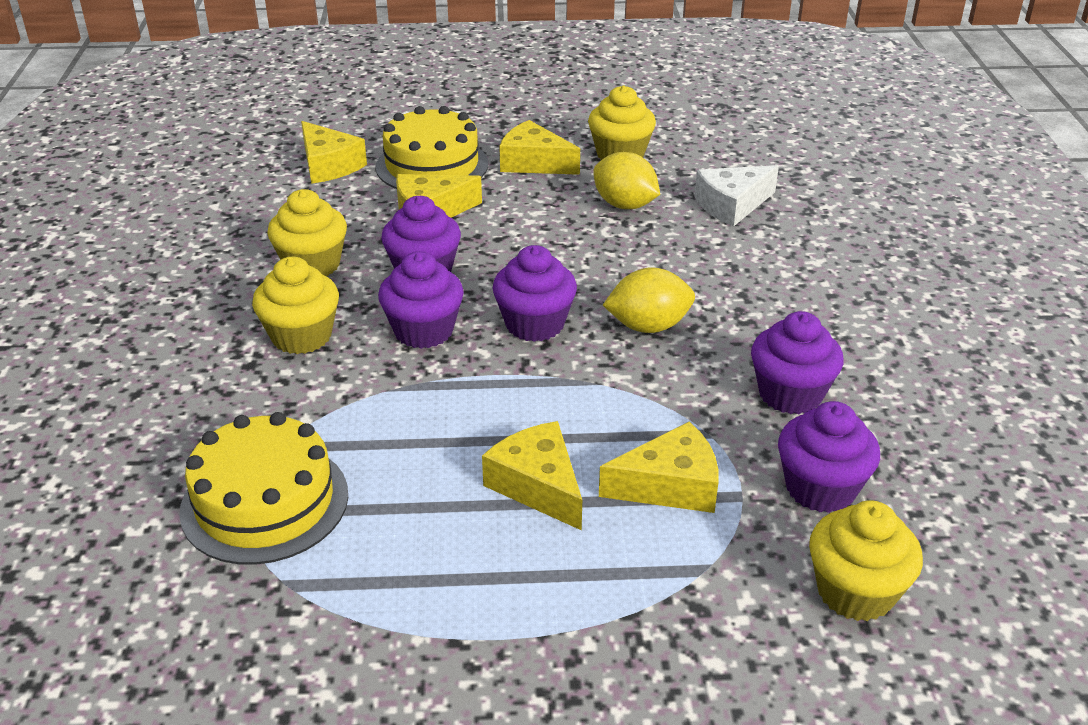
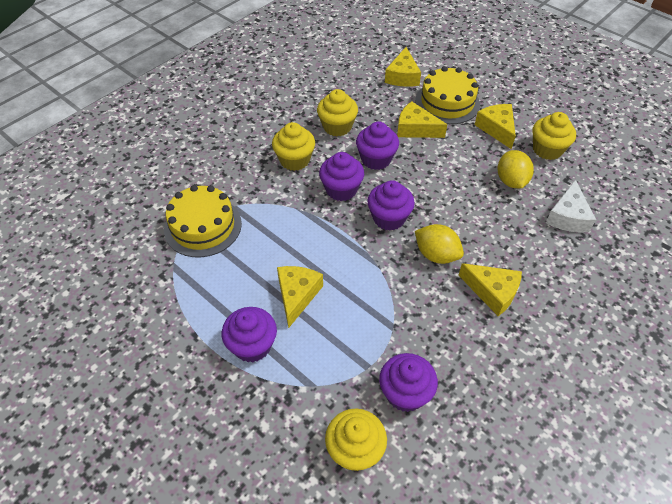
camera: 45 degrees right, 15 degrees up
(670, 485) = (345, 338): yellow cheese -> yellow cheese (492, 292)
(732, 205) = (568, 216): white cheese -> white cheese turned 90 degrees counterclockwise
(790, 394) = (455, 338): purple cupcake -> purple cupcake (252, 345)

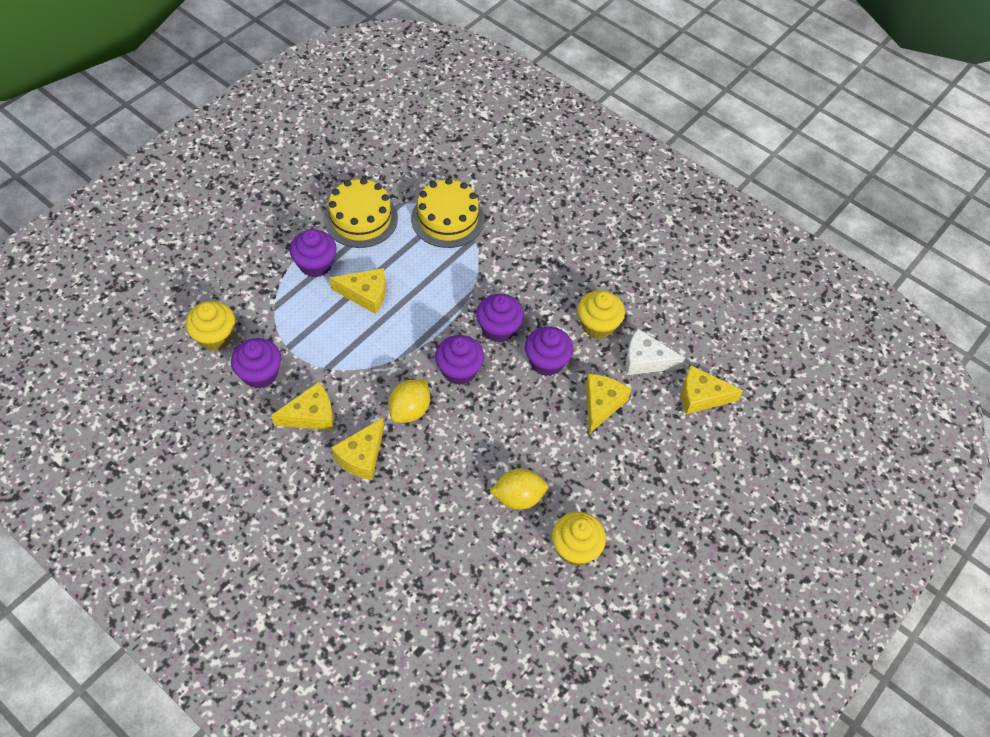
camera: 85 degrees right, 5 degrees up
(294, 160) = (541, 287): yellow cupcake -> none
(447, 102) = (655, 443): yellow cake -> yellow cake (361, 218)
(496, 129) = (609, 494): yellow cheese -> yellow cheese (311, 415)
(568, 216) = (463, 550): white cheese -> white cheese (645, 360)

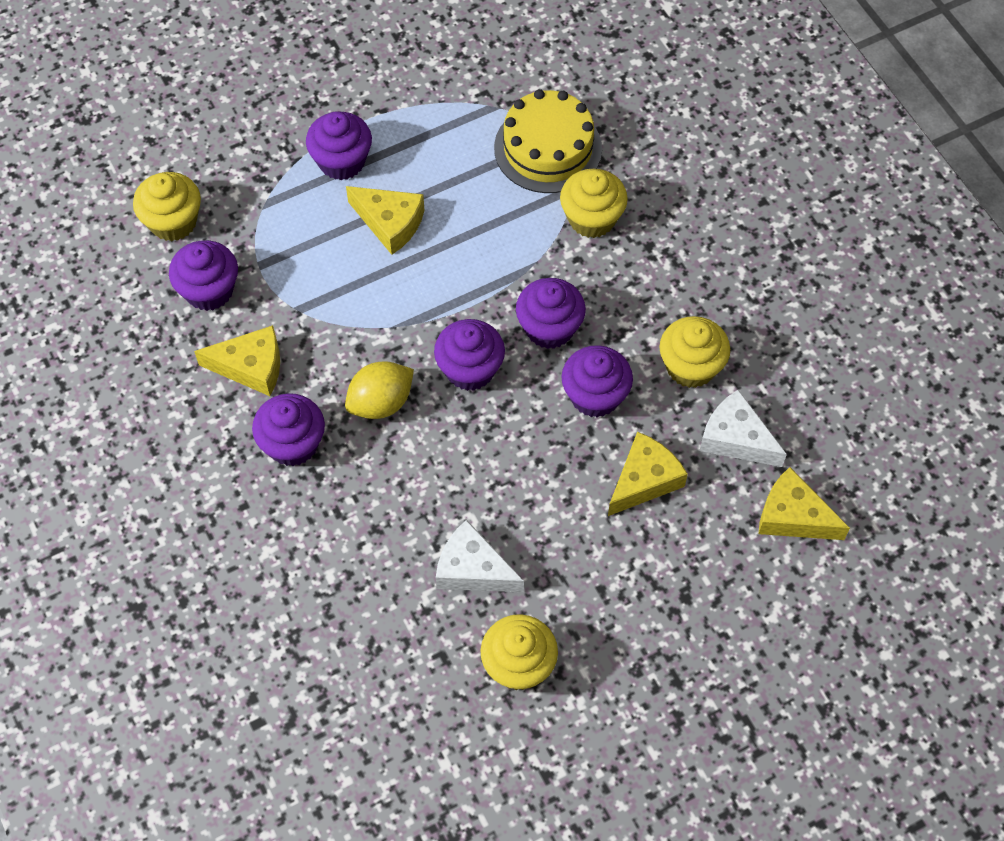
camera: 25 degrees right, 5 degrees up
(361, 218) = (429, 113): yellow cake -> none
(362, 456) = (292, 444): yellow cheese -> purple cupcake
(495, 253) = (591, 218): none -> yellow cupcake
(518, 497) = (473, 569): yellow lemon -> white cheese

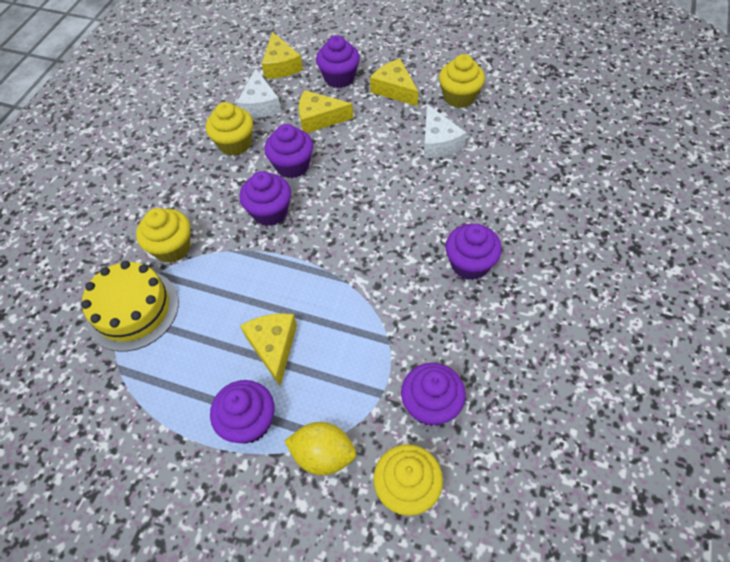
camera: 130 degrees left, 5 degrees down
(251, 367) = (452, 328): yellow cheese -> yellow cheese (394, 89)
(381, 402) = (398, 246): yellow lemon -> yellow lemon (323, 455)
(470, 369) = (333, 225): purple cupcake -> purple cupcake (339, 78)

